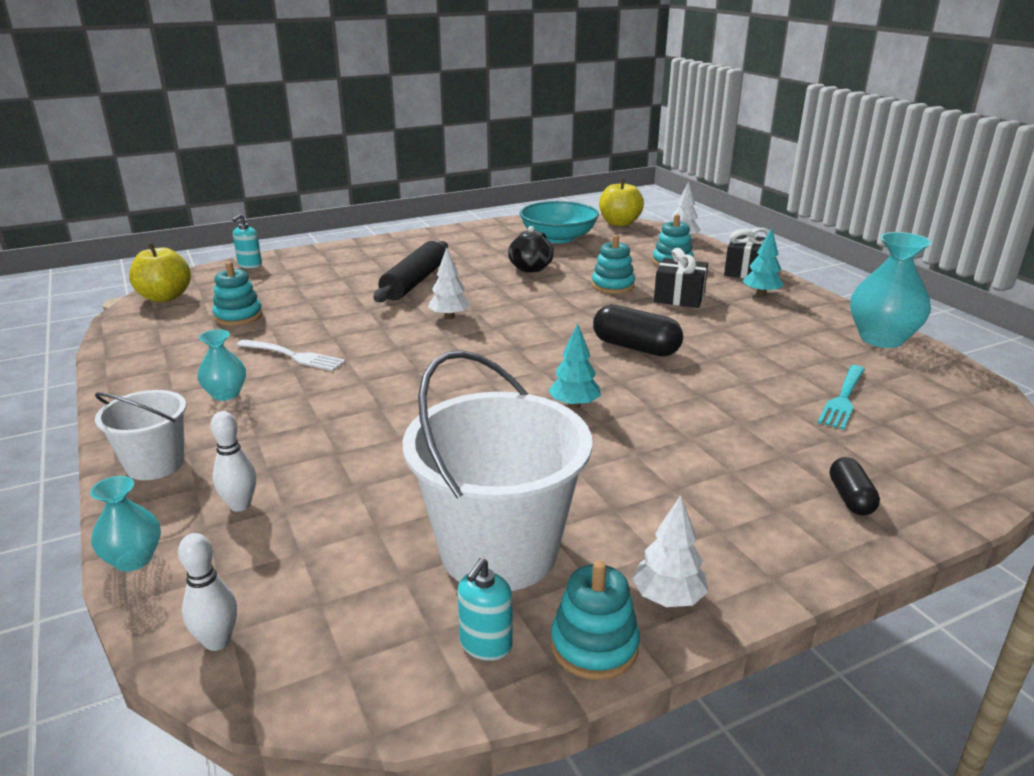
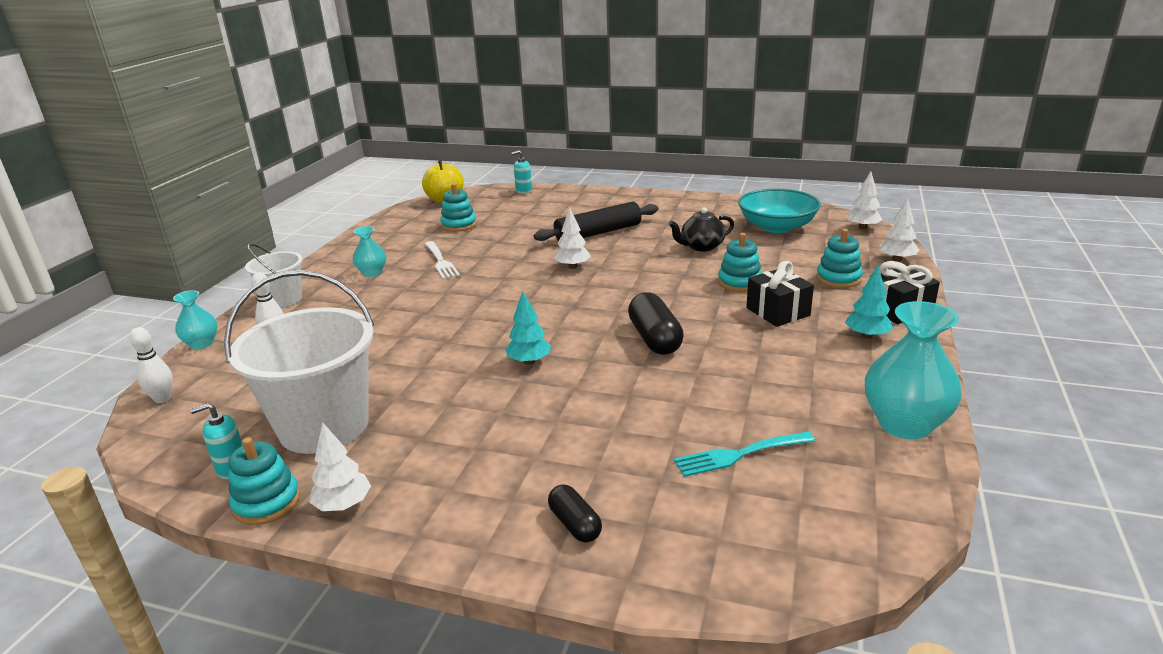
camera: 45 degrees right, 0 degrees up
(619, 223) = (862, 228): yellow apple -> white tree
(850, 498) = (575, 524): black capsule -> black capsule turned 75 degrees counterclockwise

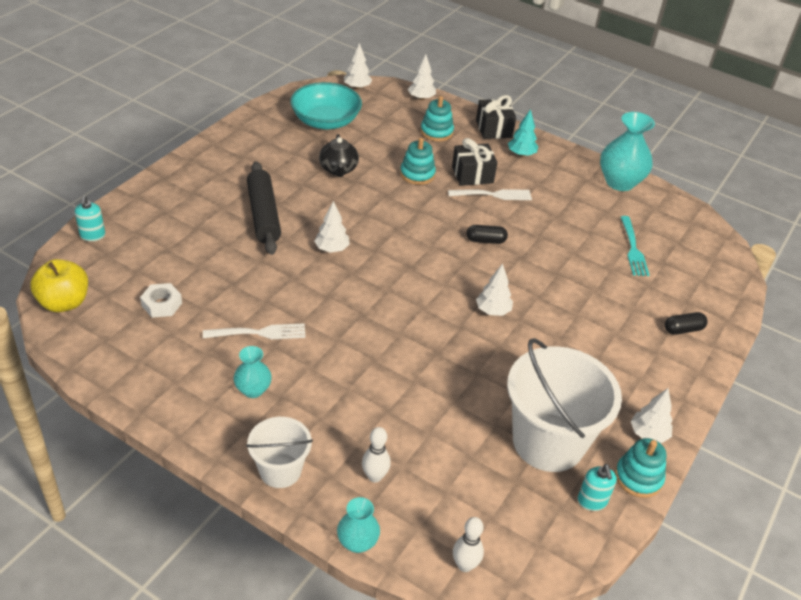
camera: 80 degrees left, 15 degrees up
(458, 225) = (162, 304): turquoise stacking toy -> white nut
(529, 361) = (493, 311): turquoise tree -> white tree
(654, 339) = (485, 240): black capsule -> black capsule, size x0.59
(751, 330) = (493, 195): none -> white fork

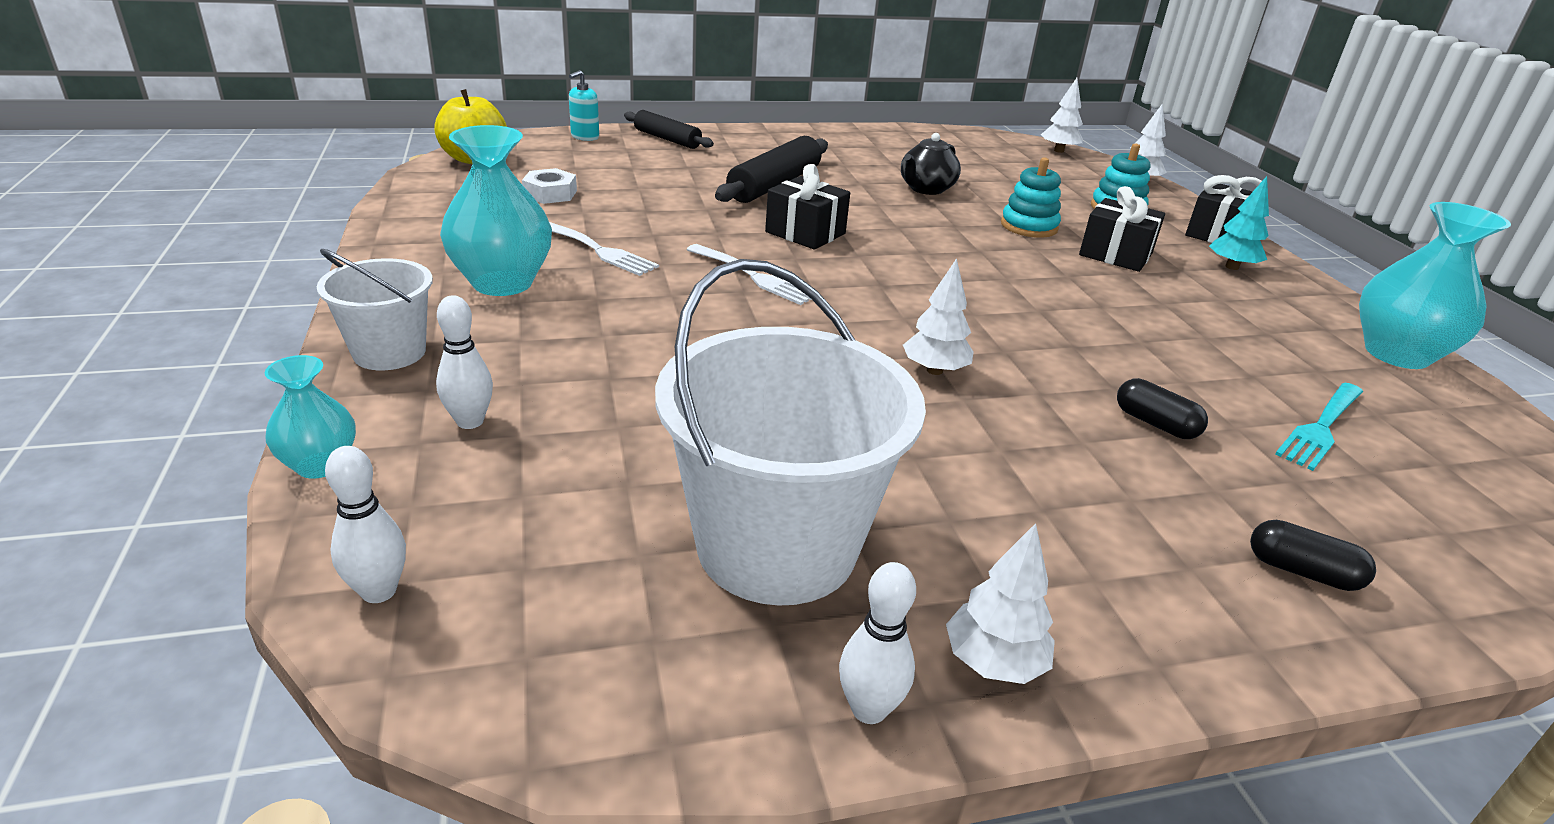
camera: 45 degrees right, 10 degrees down
(144, 206) = (667, 139): none -> black rolling pin
(253, 390) = (502, 282): turquoise vase -> turquoise vase, size x1.81
(325, 121) = (973, 157): turquoise bowl -> none
(332, 249) = (805, 233): white tree -> black gift
(485, 240) = (1038, 309): black capsule -> black capsule (1155, 424)
(493, 195) = (1120, 280): white fork -> white fork (753, 276)
(592, 501) = (719, 673): turquoise soap dispenser -> none
(638, 478) = (869, 709): turquoise stacking toy -> white bowling pin

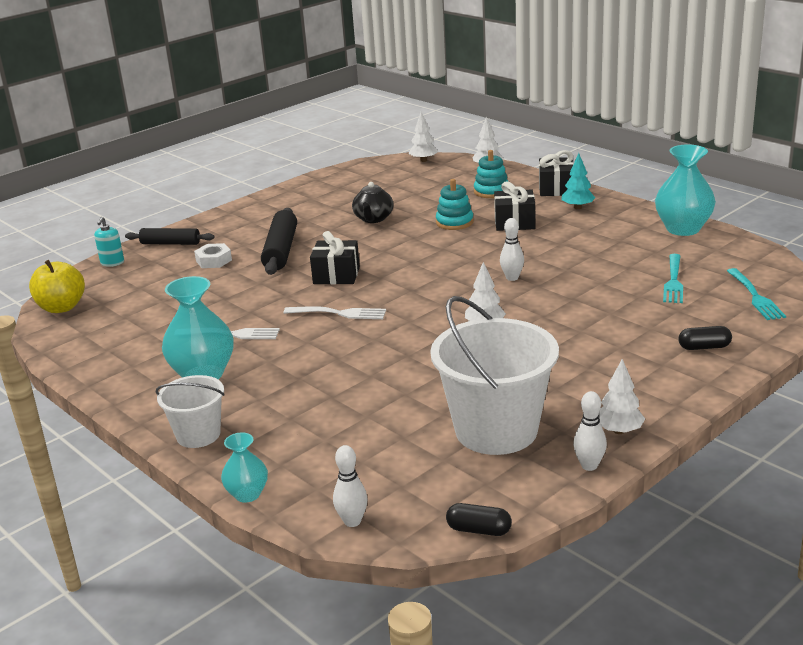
camera: 25 degrees left, 5 degrees down
(470, 421) = (291, 445): white bowling pin -> white bowling pin (512, 278)
(550, 193) = (149, 311): white nut -> white nut (214, 260)
(1155, 424) = (604, 309): black capsule -> black capsule (479, 530)
(1477, 518) = (754, 296): none -> turquoise fork

